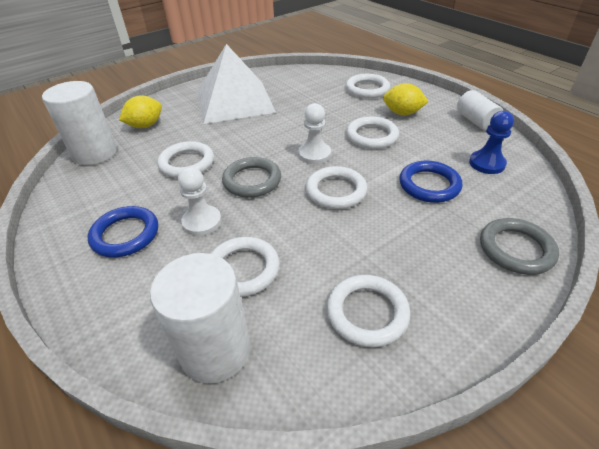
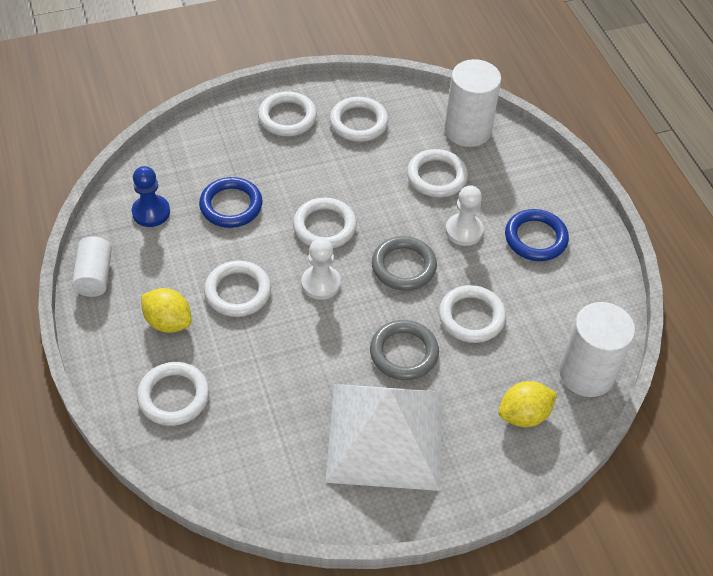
camera: 165 degrees left, 10 degrees up
(457, 291) = (287, 117): none -> white ring
(516, 249) = (217, 130): grey ring -> grey ring (404, 353)

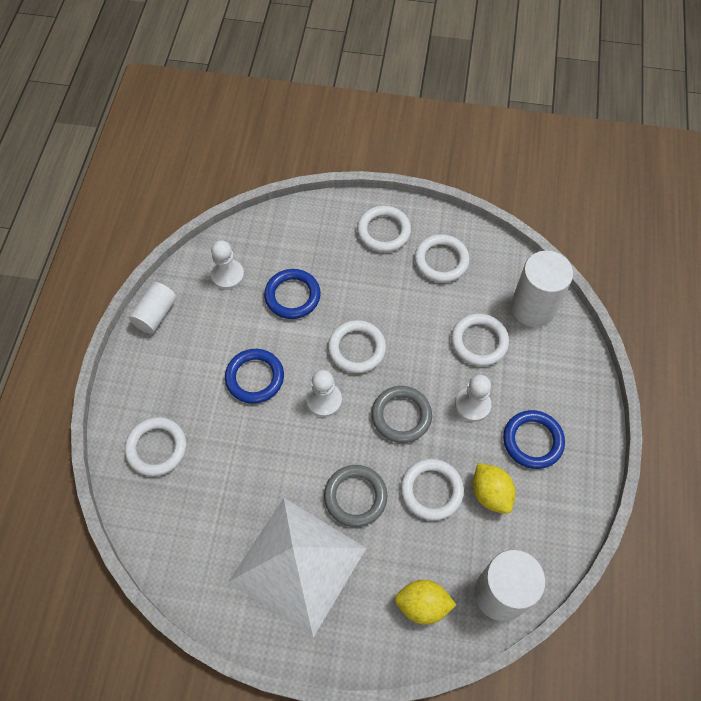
camera: 30 degrees right, 10 degrees up
(151, 212) = (227, 275): blue pawn -> white pawn
(168, 322) = (188, 380): yellow lemon -> yellow lemon (490, 493)
(238, 292) = (254, 378): white ring -> blue ring

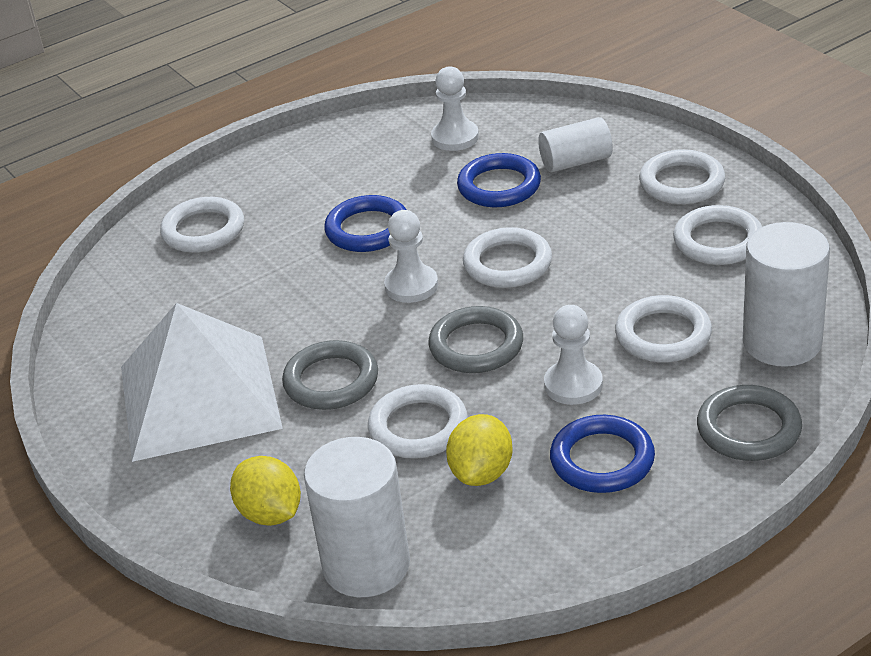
camera: 50 degrees right, 25 degrees down
(156, 314) = (343, 133): white cylinder -> white cylinder (576, 162)
(572, 372) = (748, 429): none -> grey ring

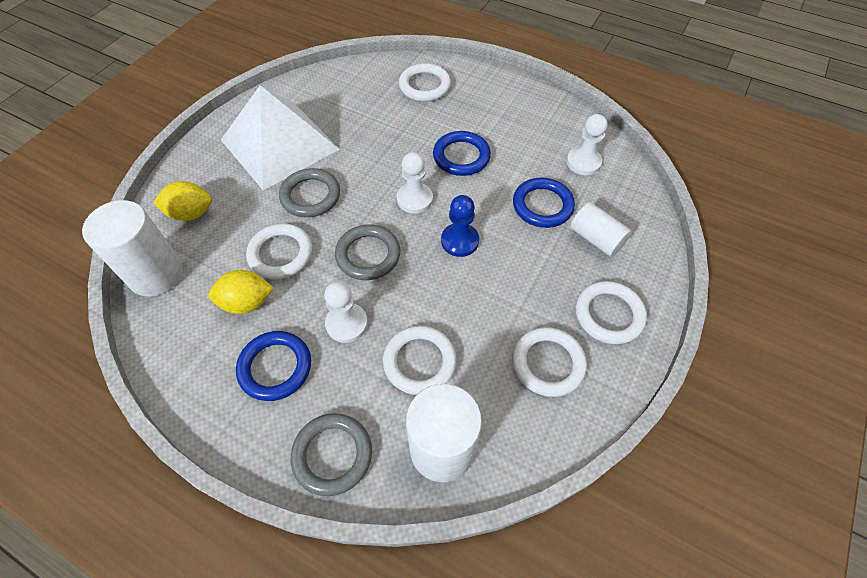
camera: 60 degrees right, 20 degrees up
(270, 514) = (191, 213): yellow lemon -> yellow lemon turned 60 degrees clockwise
(507, 264) = (459, 241): white ring -> blue pawn

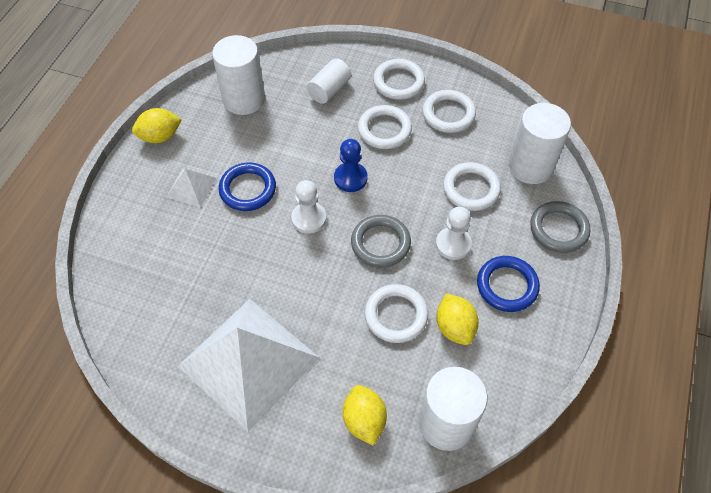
camera: 100 degrees left, 0 degrees up
(310, 196) = (319, 309): grey ring -> none
(425, 86) = (141, 236): white ring -> white ring (384, 130)
(471, 118) = (191, 187): none -> white pyramid
(537, 100) = (160, 137): none -> yellow lemon
(542, 205) = (300, 125): blue ring -> none
(583, 162) = (244, 99): white pawn -> white cylinder

